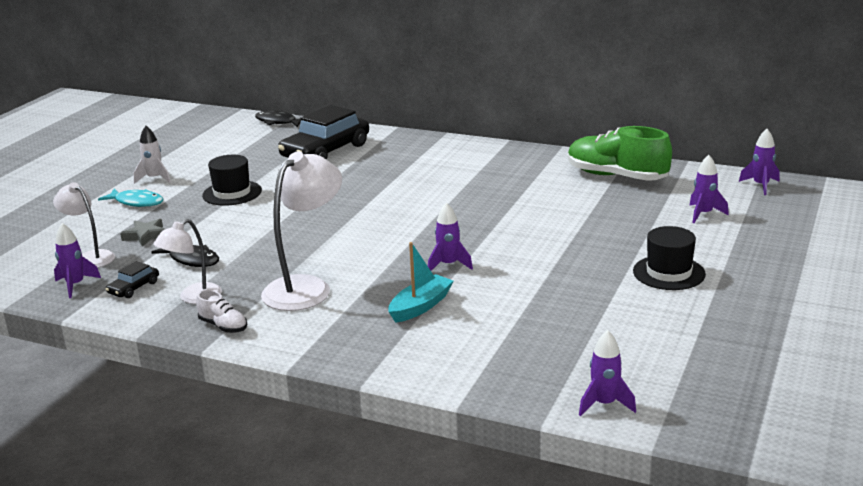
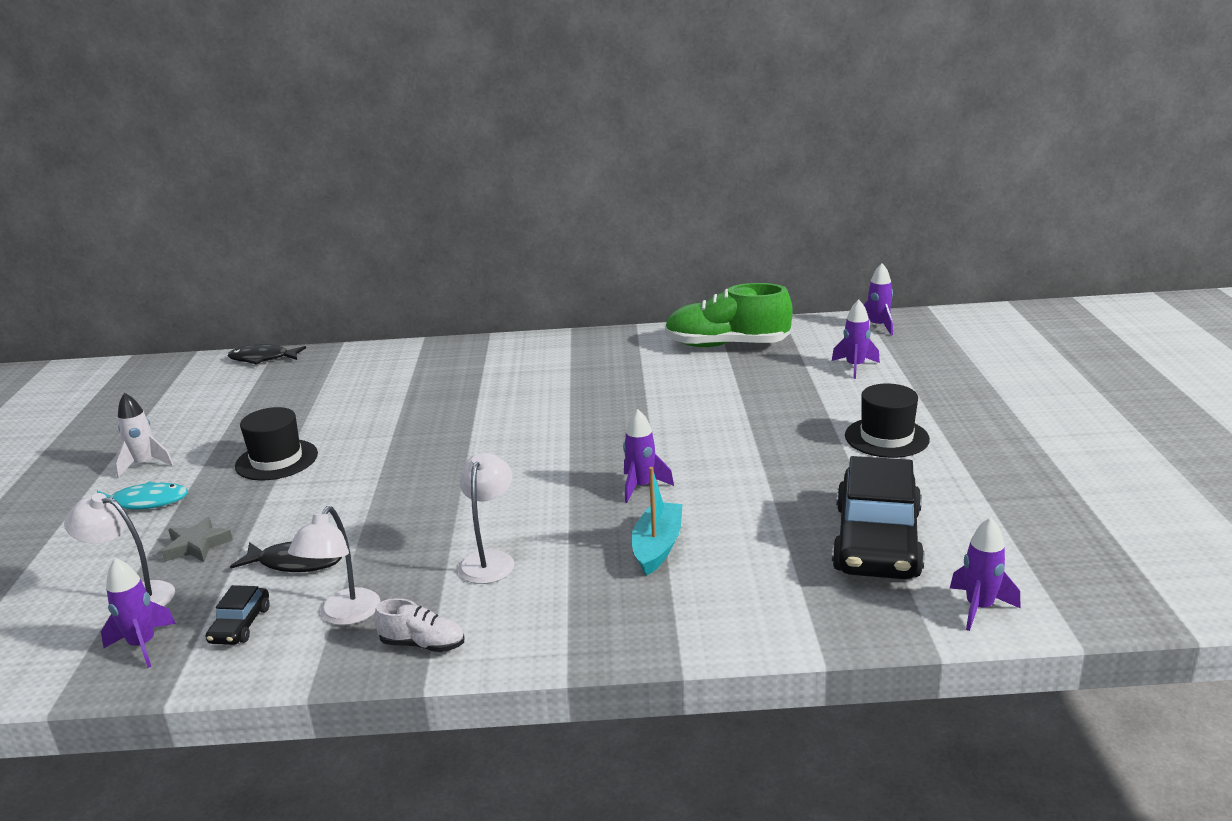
camera: 25 degrees left, 0 degrees up
(306, 287) = (490, 560): white lamp -> white lamp, size x0.60
(325, 151) = (358, 382): black car -> black car (876, 541)

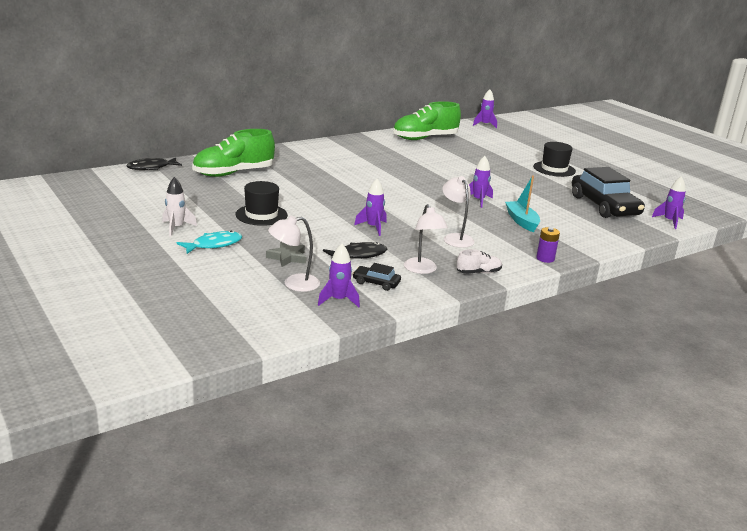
camera: 35 degrees left, 0 degrees up
(240, 625) = (376, 283): black car -> black car turned 135 degrees clockwise
(347, 380) = (233, 173): none -> green shoe
(583, 642) = (545, 258): none -> purple battery
(855, 367) = (499, 142): purple rocket -> purple rocket (373, 227)

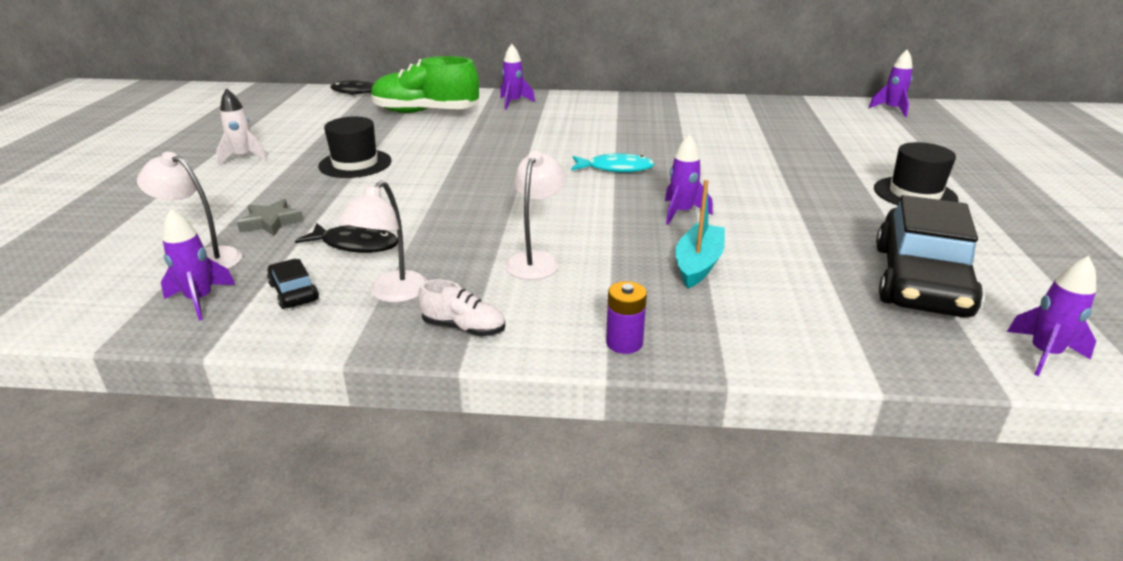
camera: 40 degrees right, 5 degrees up
(214, 245) = (235, 185): turquoise fish -> turquoise fish (615, 168)
(373, 227) = (450, 212): purple rocket -> purple rocket (513, 103)
(425, 138) = (755, 113): green shoe -> none

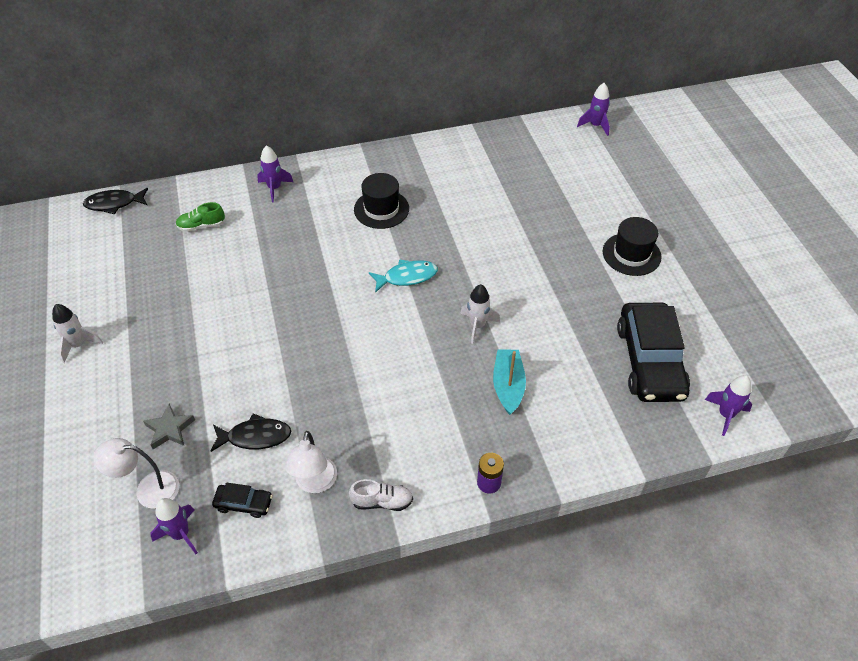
camera: 20 degrees left, 20 degrees up
(294, 292) = (243, 503): black car -> black car turned 150 degrees clockwise
(355, 164) = (187, 327): black hat -> black hat (381, 209)
(425, 112) = (201, 226): green shoe -> green shoe, size x0.46
(536, 260) = (396, 414): white lamp -> none
(681, 213) = (477, 326): purple rocket -> white rocket

